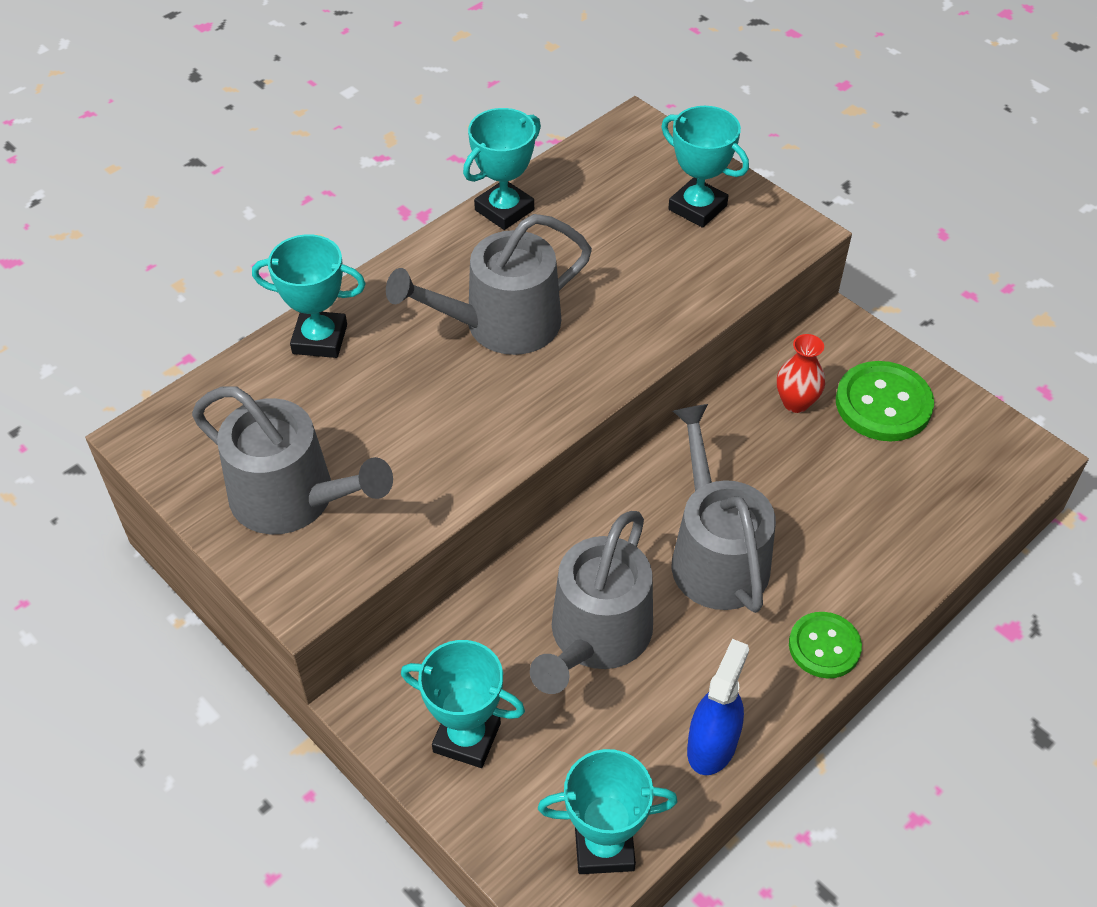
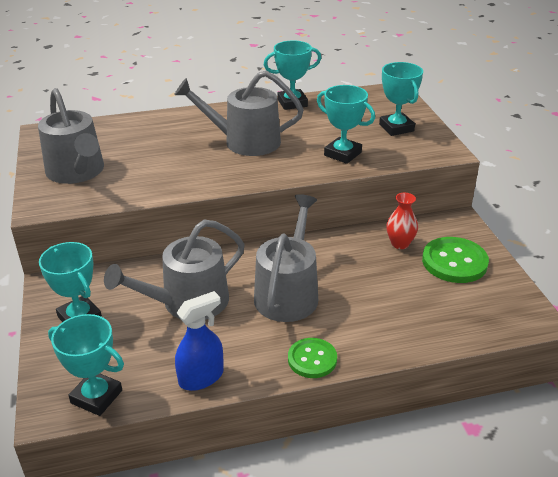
camera: 30 degrees right, 15 degrees down
(320, 339) = (154, 122): turquoise trophy -> turquoise trophy (342, 154)

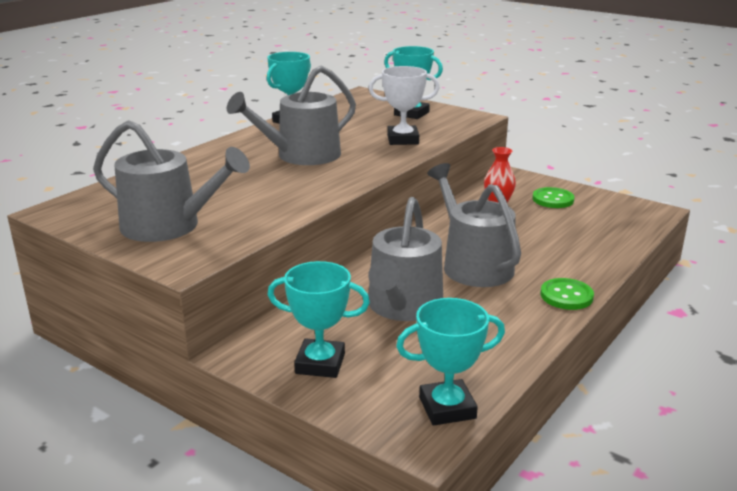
camera: 40 degrees left, 10 degrees down
(201, 377) = (508, 348): blue spray bottle -> none
(342, 154) = (403, 140): turquoise trophy -> white trophy
(454, 262) = (553, 199): green button -> green button, size x0.66

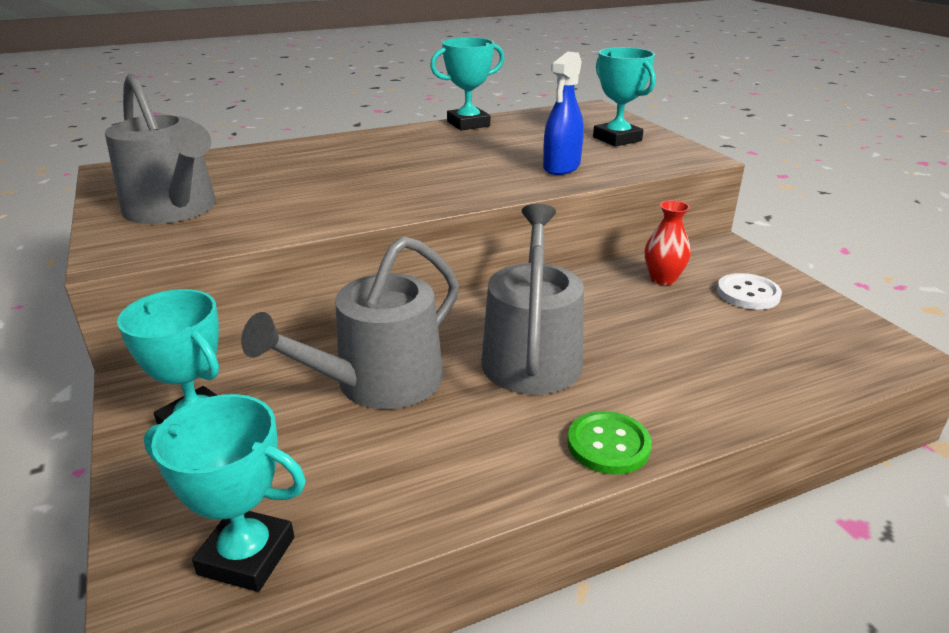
camera: 30 degrees right, 5 degrees up
(302, 156) = (420, 163): grey watering can -> none
(403, 140) = (561, 167): white trophy -> blue spray bottle
(553, 199) = (748, 293): green button -> white button

